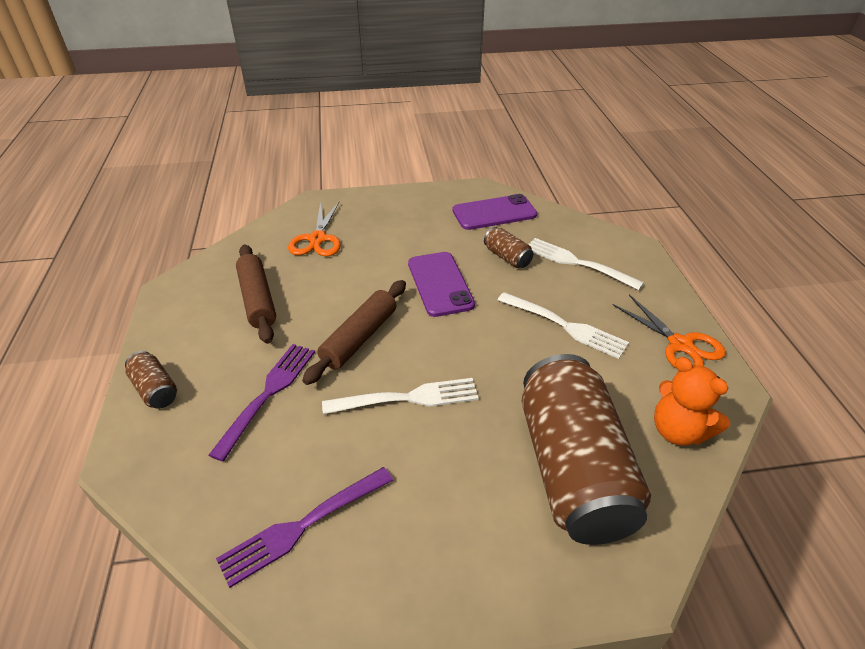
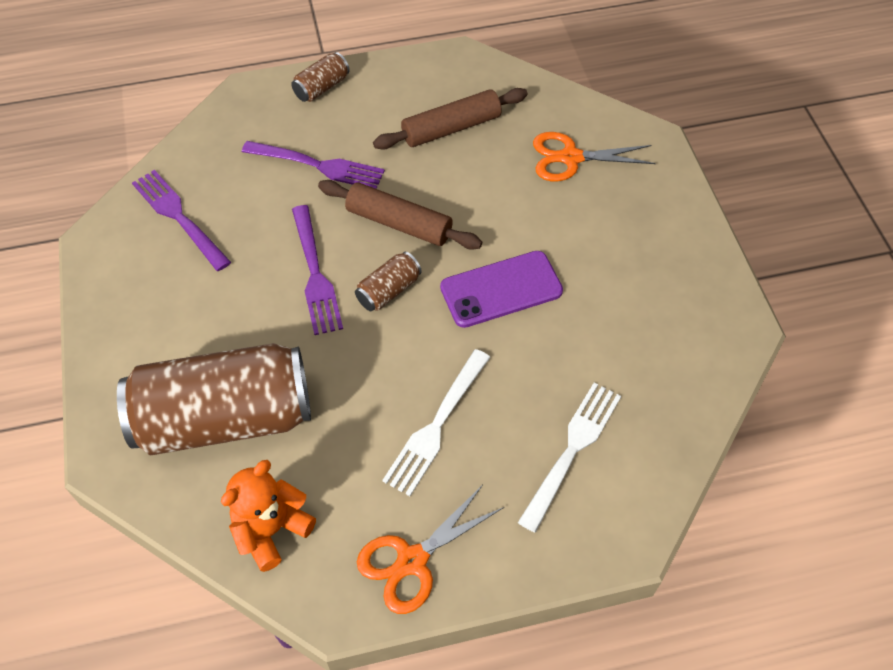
camera: 85 degrees right, 15 degrees up
(406, 398) = (315, 273): white fork -> purple fork
(494, 213) = (678, 346): purple phone -> none
(507, 257) = (570, 362): brown can -> brown can (389, 291)

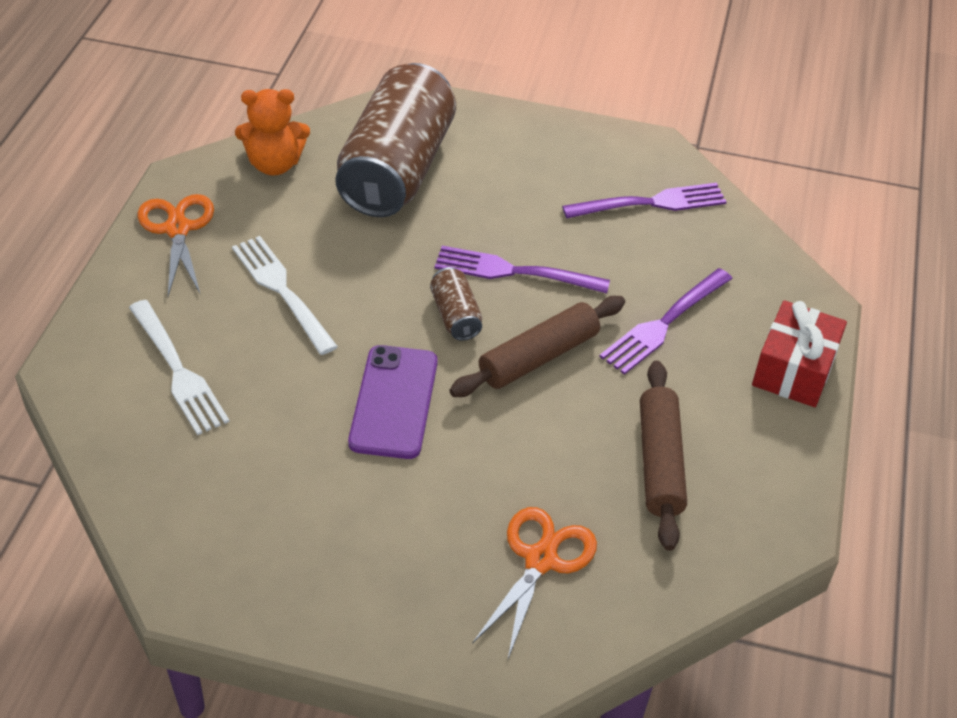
camera: 115 degrees right, 10 degrees down
(271, 529) = (274, 164): orange teddy bear -> orange teddy bear turned 105 degrees clockwise
(322, 88) = (794, 370): brown can -> red gift

